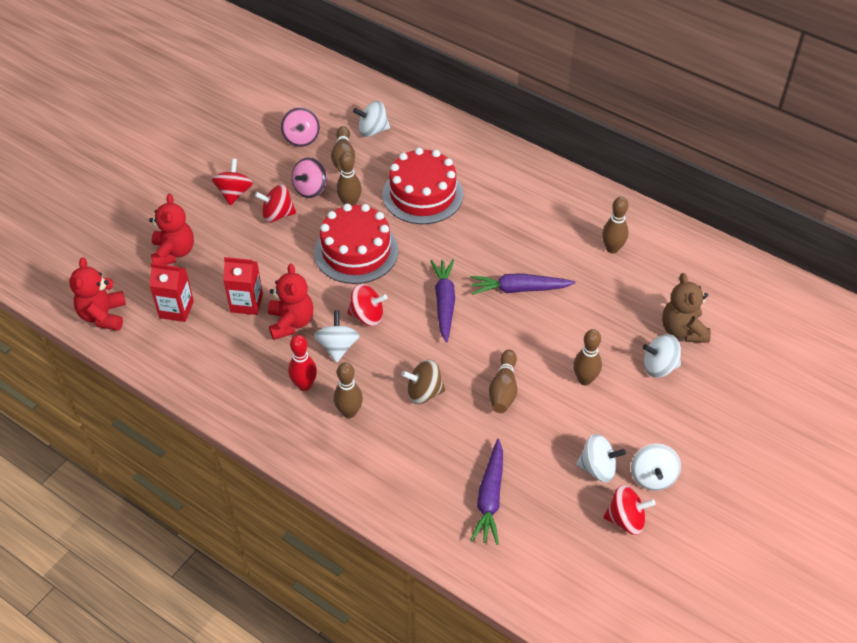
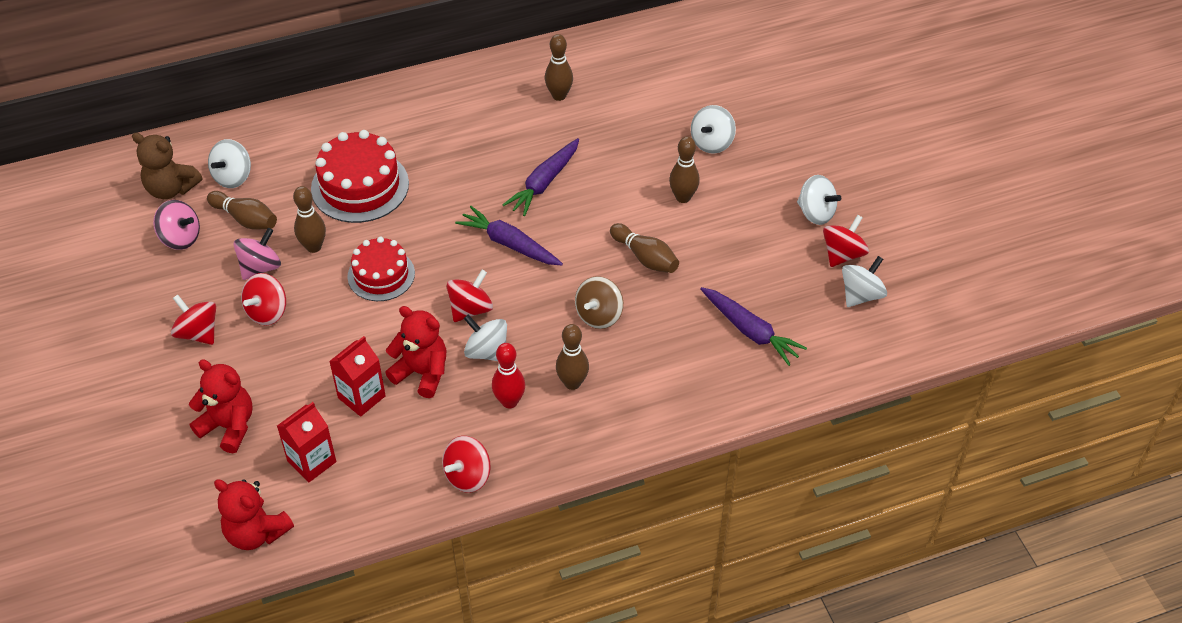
camera: 55 degrees left, 0 degrees up
(224, 399) = (468, 476): none -> red spinning top
(310, 189) = (260, 267): pink spinning top -> pink spinning top turned 120 degrees counterclockwise
(356, 251) = (381, 275): red cake -> red cake, size x0.66
(598, 468) = (779, 242): white spinning top -> white spinning top (861, 295)
(682, 330) = (688, 105): brown teddy bear -> brown teddy bear (171, 189)

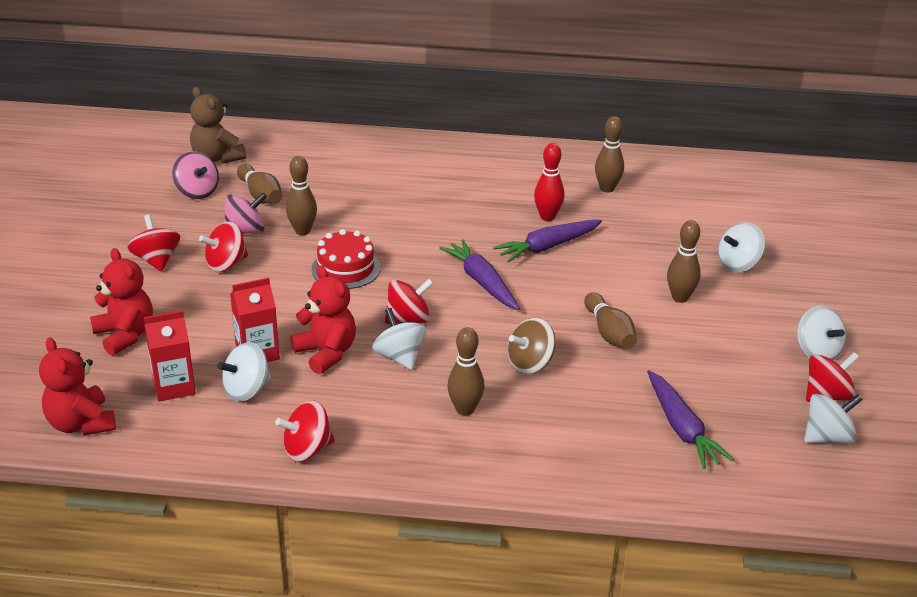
camera: 25 degrees right, 15 degrees down
(233, 177) = (273, 164): white spinning top -> white spinning top (246, 390)
(360, 186) = (376, 201): red cake -> none
(509, 401) = (392, 403): red bowling pin -> red bowling pin (547, 217)

